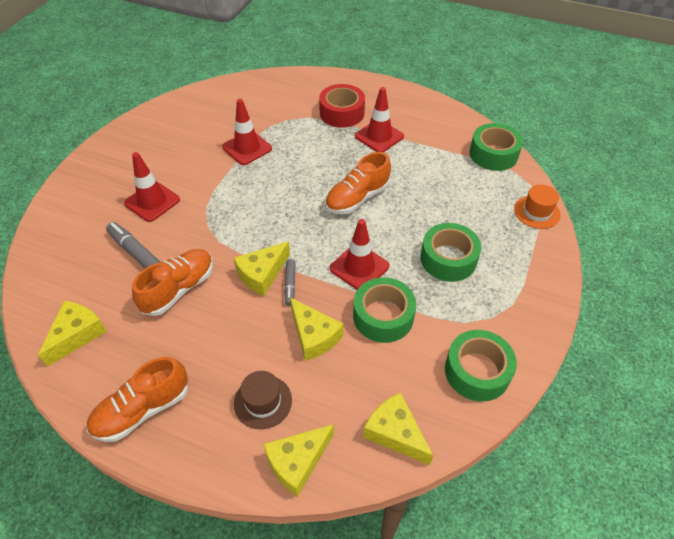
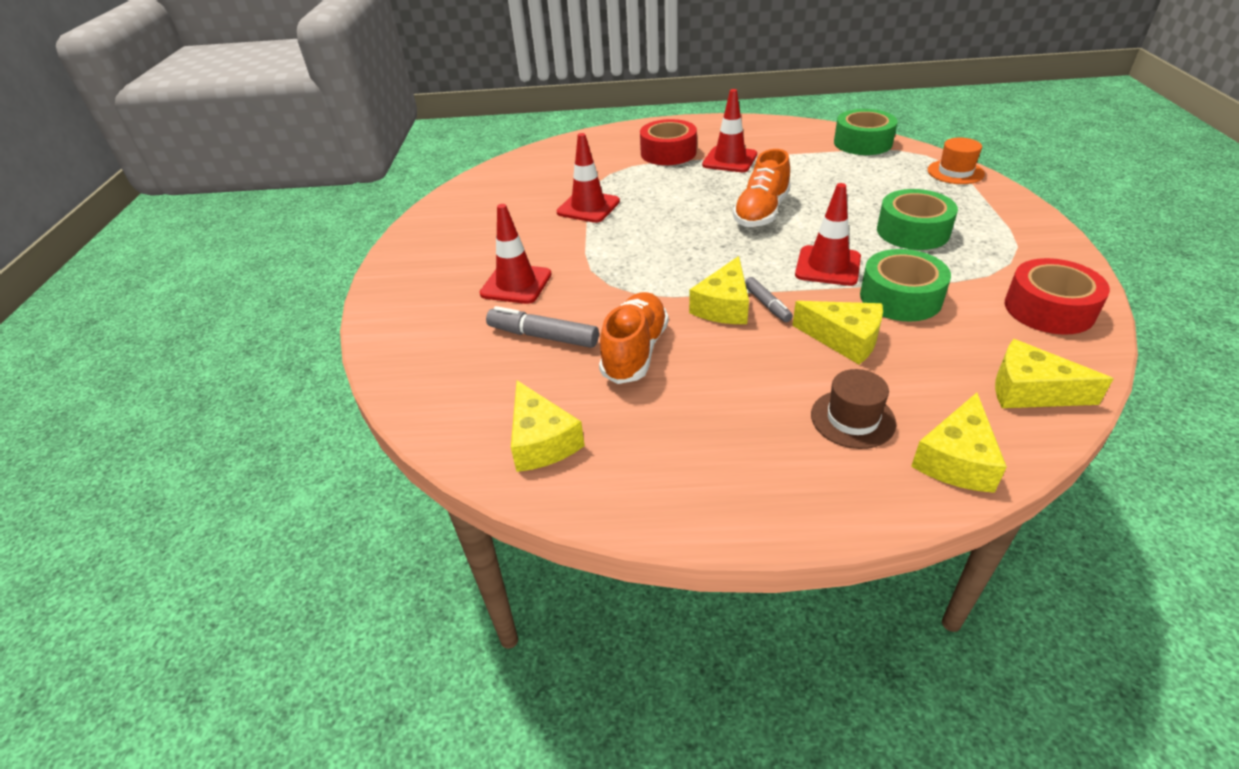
camera: 20 degrees left, 10 degrees down
(77, 335) = (541, 441): yellow cheese -> yellow cheese turned 150 degrees clockwise
(142, 410) = (711, 484): orange shoe -> none
(477, 371) = (1049, 309): green tape -> red tape

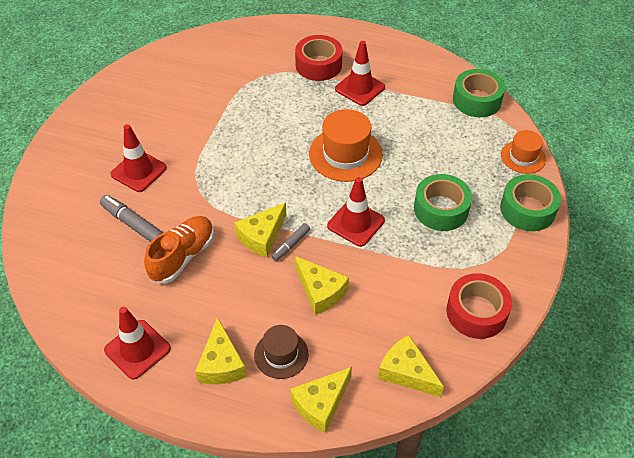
camera: 15 degrees right, 10 degrees up
(541, 441) = (91, 307): yellow cheese -> yellow cheese (221, 363)
(588, 207) = (226, 109): red traffic cone -> red traffic cone (137, 349)
(761, 212) = (345, 154): orange shoe -> orange hat
(767, 305) = (290, 245): grey marker -> grey marker turned 45 degrees clockwise
(900, 297) = (384, 268): green tape -> green tape (527, 209)

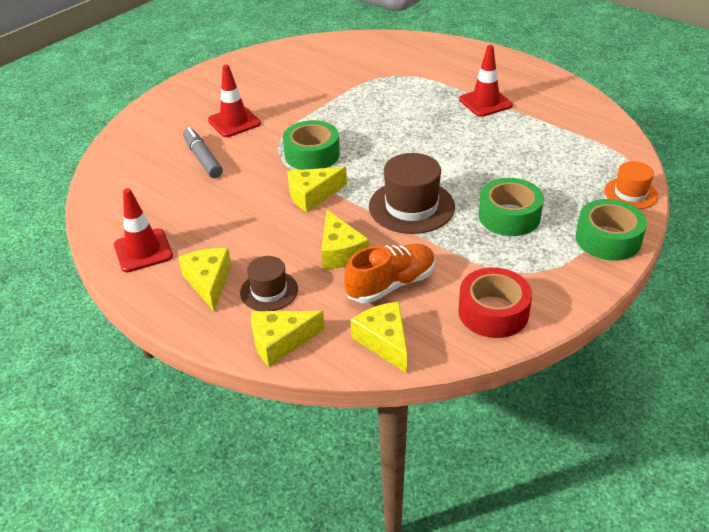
camera: 25 degrees right, 10 degrees down
(182, 256) = (230, 192): orange shoe -> orange shoe (391, 284)
(221, 363) = (209, 282): yellow cheese -> yellow cheese turned 150 degrees clockwise
(290, 245) = (335, 208): grey marker -> none
(318, 65) = (455, 77): red tape -> none
(345, 154) = (437, 150): orange hat -> none
(356, 223) = (411, 206): red traffic cone -> brown hat
(476, 100) = (606, 136): green tape -> green tape (312, 154)

